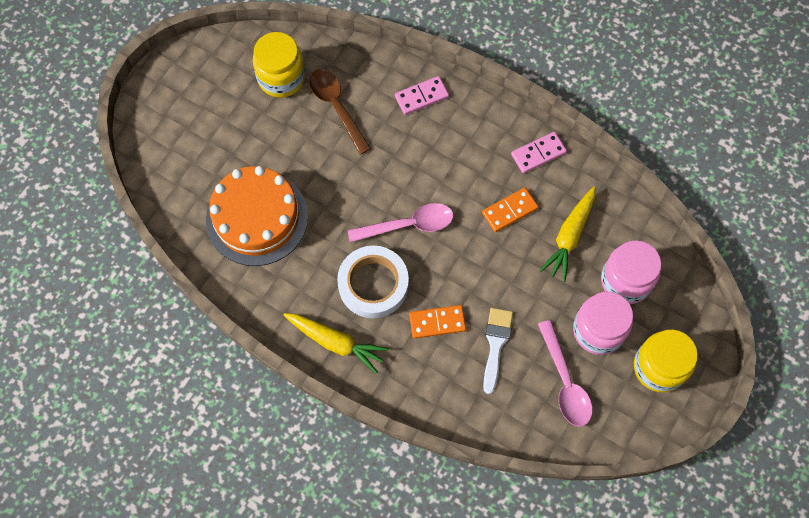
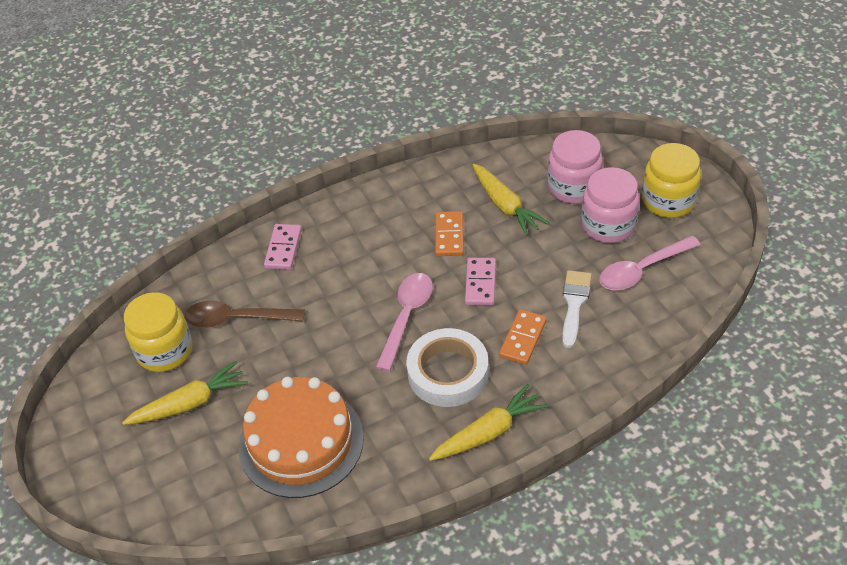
camera: 55 degrees left, 20 degrees down
(248, 124) = (190, 403): none -> yellow carrot
(496, 344) = (574, 304): white brush -> white brush turned 60 degrees clockwise
(538, 153) = (409, 191): pink domino -> pink domino (480, 283)
(565, 381) = (642, 270): pink spoon -> pink spoon turned 135 degrees clockwise

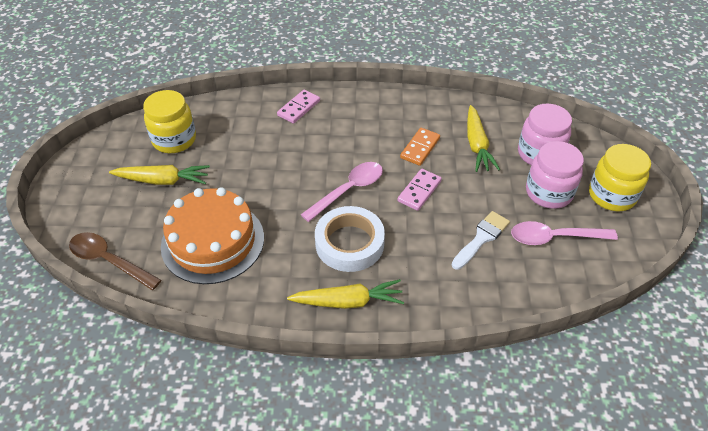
camera: 25 degrees right, 0 degrees up
(237, 319) = (234, 140): brown spoon -> brown spoon (109, 261)
(522, 338) = (423, 245): orange domino -> none

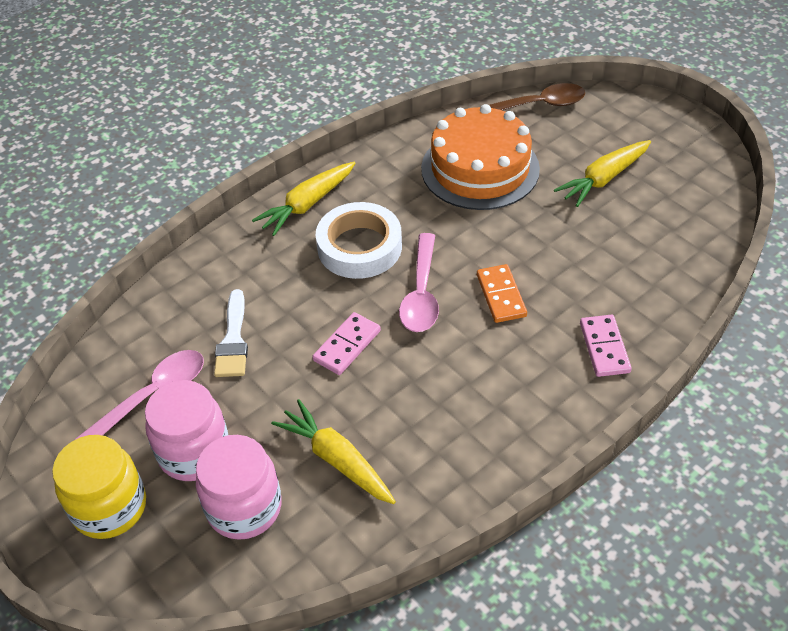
camera: 140 degrees right, 0 degrees up
(174, 140) = (663, 217): yellow jar -> none
(419, 191) = (347, 346): pink domino -> pink domino turned 45 degrees clockwise
(420, 148) = (401, 401): orange domino -> orange domino (501, 295)

